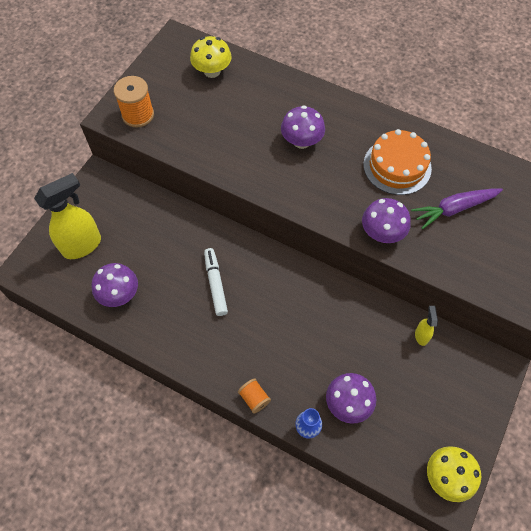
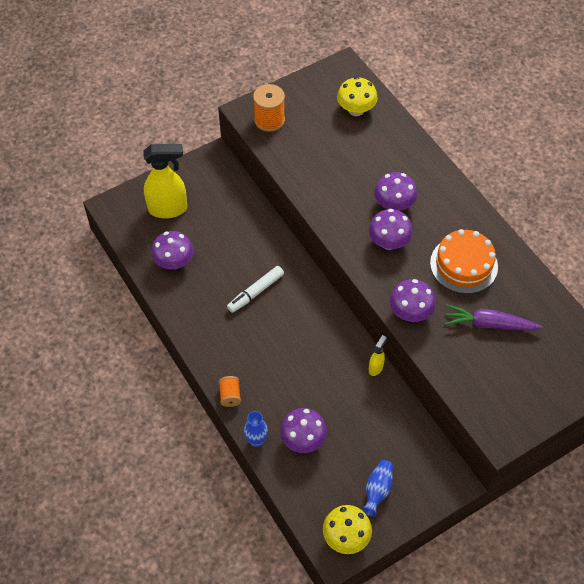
camera: 30 degrees right, 5 degrees down
(215, 284) = (255, 292): white marker -> white marker turned 150 degrees counterclockwise
(320, 177) = (388, 242): none -> purple mushroom
(421, 335) = (403, 421): yellow spray bottle -> yellow spray bottle (376, 367)
(443, 414) = (377, 490): none -> blue vase

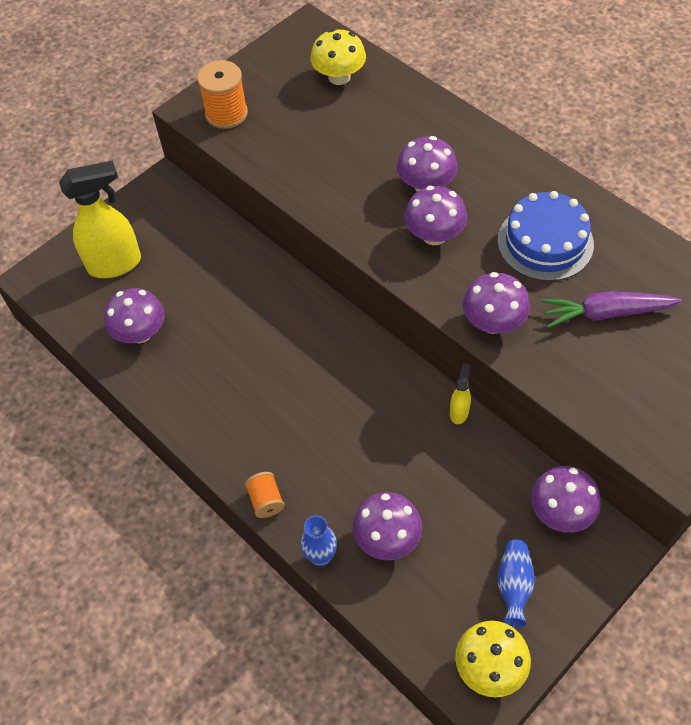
camera: 10 degrees left, 0 degrees up
(255, 292) = (264, 348): white marker -> none
(423, 451) = (560, 512): none -> purple mushroom
(463, 265) = (545, 242): orange cake -> blue cake

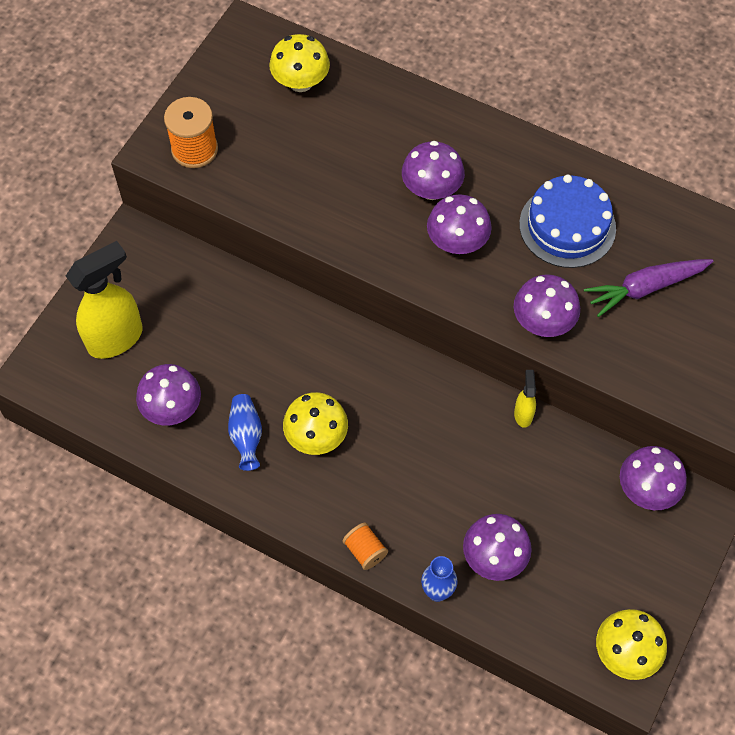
camera: 20 degrees left, 5 degrees up
(258, 386) = (316, 436): none -> yellow mushroom
(513, 586) = (625, 571): blue vase -> blue vase (246, 436)

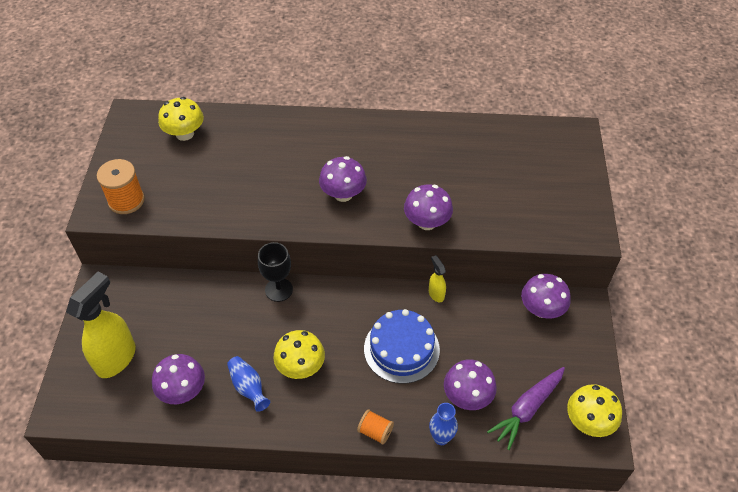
camera: 25 degrees left, 10 degrees down
(334, 329) = (279, 290): none -> black goblet
(431, 189) = (309, 168): purple mushroom -> none
(567, 226) = (410, 159): blue cake -> blue cake (401, 349)
(645, 288) = (480, 178): purple carrot -> purple carrot (527, 409)

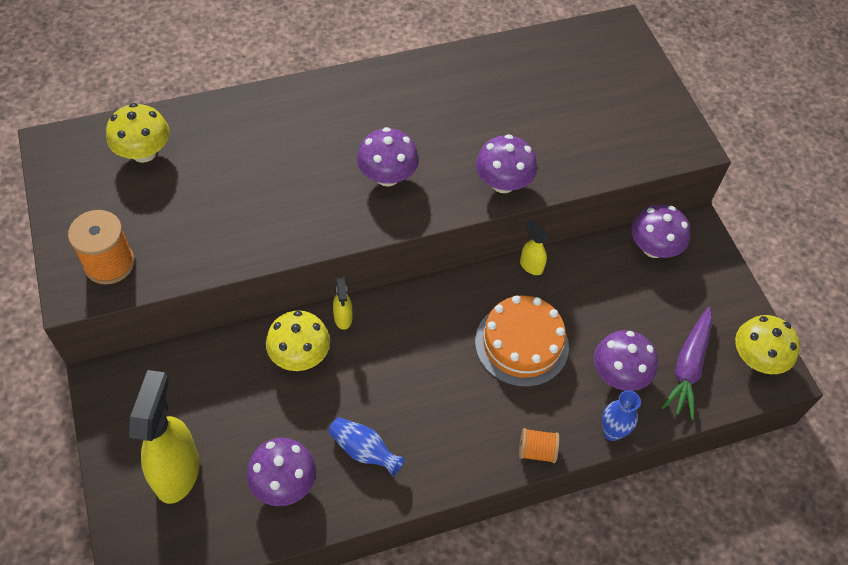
camera: 25 degrees left, 5 degrees up
(279, 290) = (343, 318): black goblet -> yellow spray bottle
(300, 366) = (414, 404): yellow mushroom -> yellow mushroom (300, 355)
(401, 349) = (521, 344): blue cake -> orange cake

